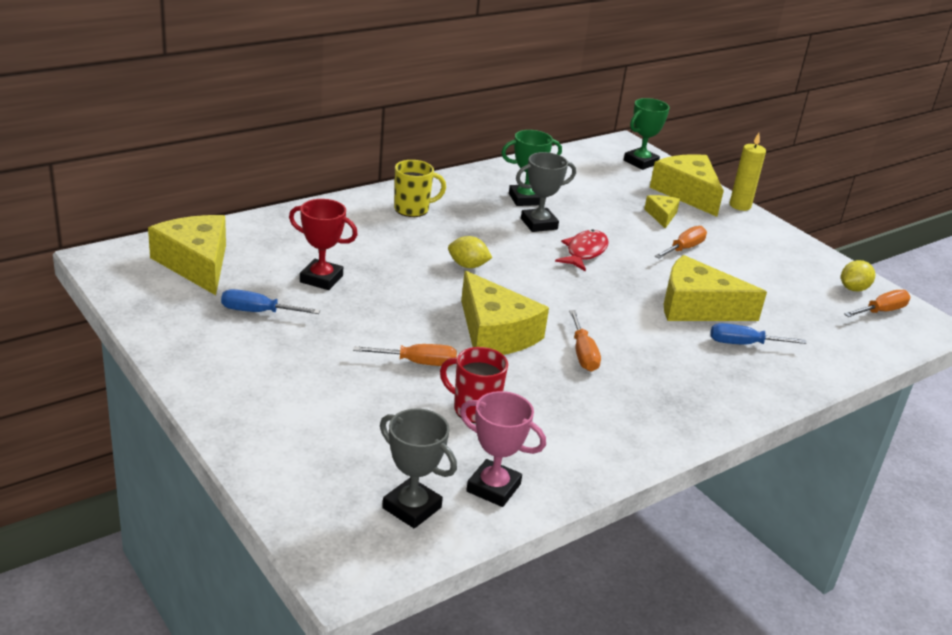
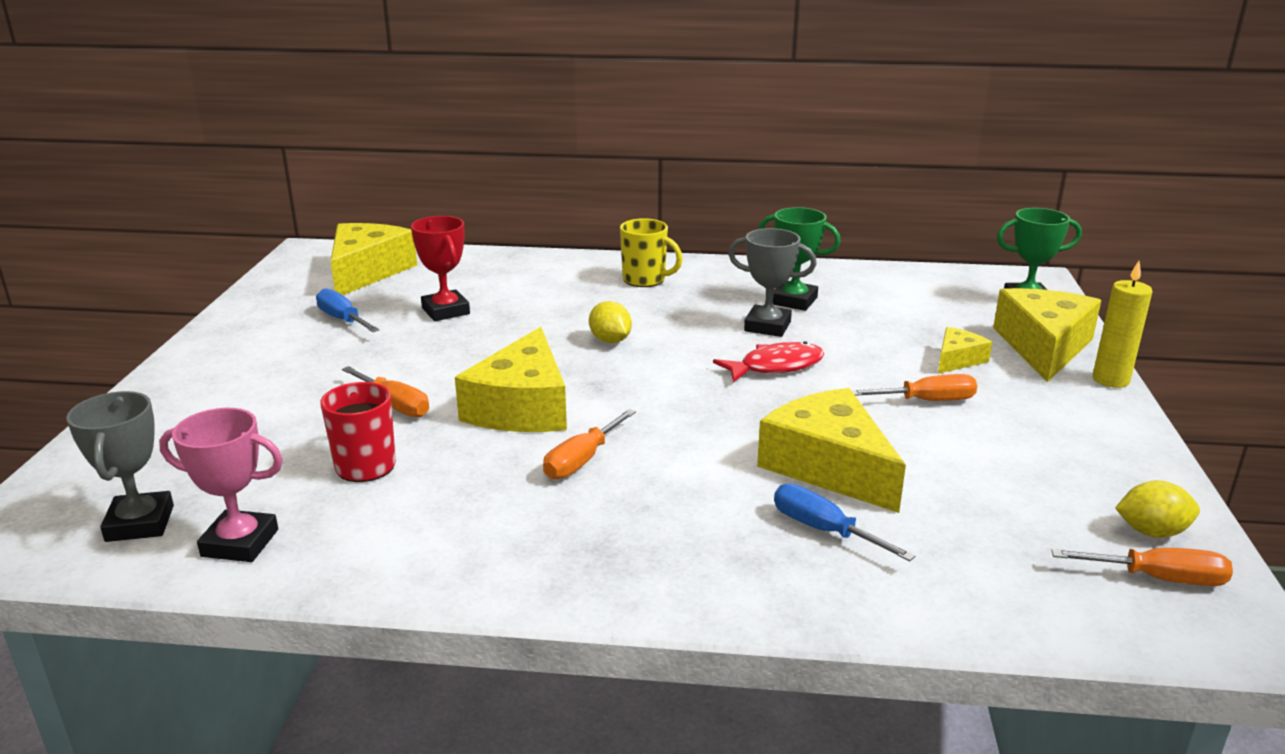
camera: 45 degrees right, 5 degrees down
(493, 488) = (240, 543): pink trophy -> pink trophy turned 60 degrees counterclockwise

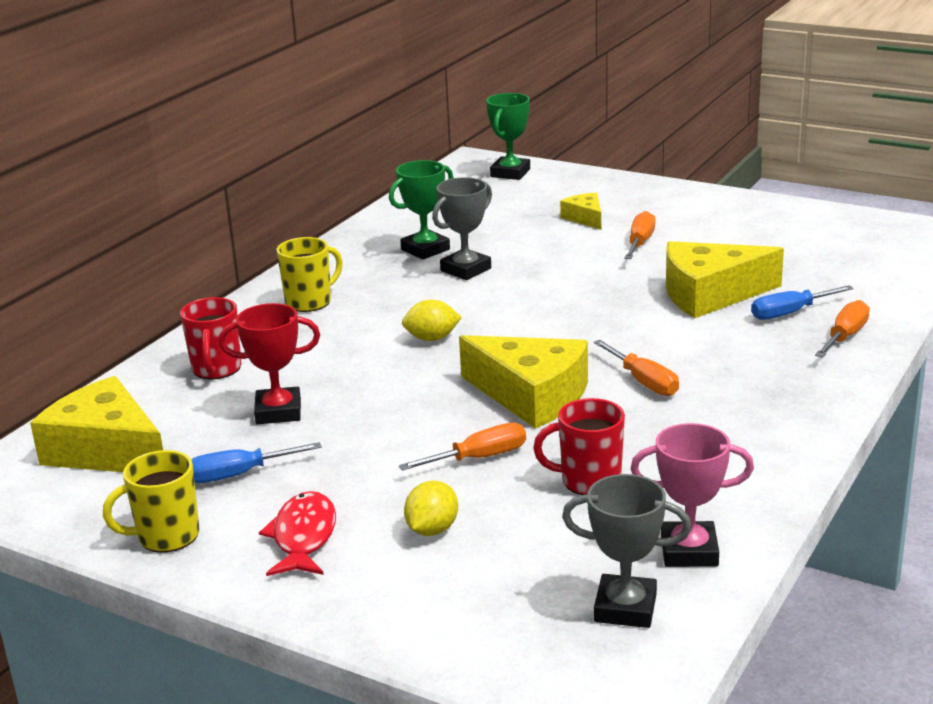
camera: 65 degrees left, 0 degrees up
(240, 543) = (689, 551): pink trophy -> pink trophy turned 60 degrees clockwise
(251, 317) = (166, 536): none -> yellow mug
(505, 275) = (216, 369): none -> red mug
(776, 366) = (542, 281): red fish -> red fish (303, 537)
(1043, 347) = (589, 188): yellow cheese -> none
(1110, 380) = (653, 183): yellow candle -> none
(1151, 532) = (837, 224): yellow lemon -> yellow lemon (432, 530)
(1158, 578) = (883, 236): orange screwdriver -> orange screwdriver (845, 336)

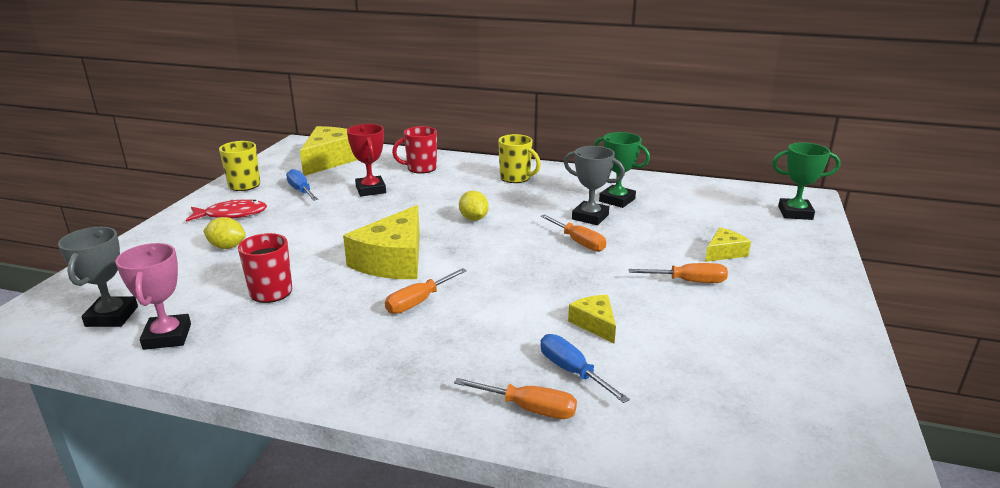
camera: 75 degrees right, 0 degrees up
(479, 458) = (309, 251): orange screwdriver -> orange screwdriver (578, 242)
(710, 294) = (595, 324): yellow cheese -> yellow cheese, size x0.51

